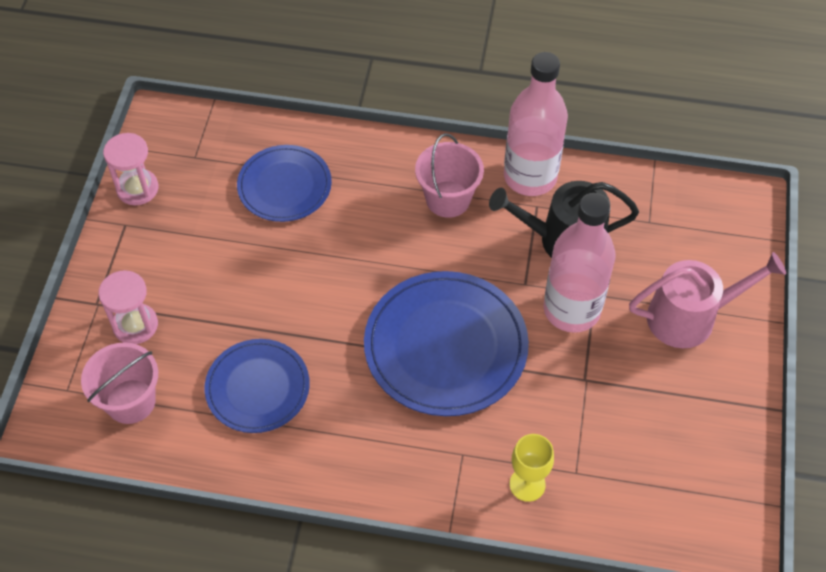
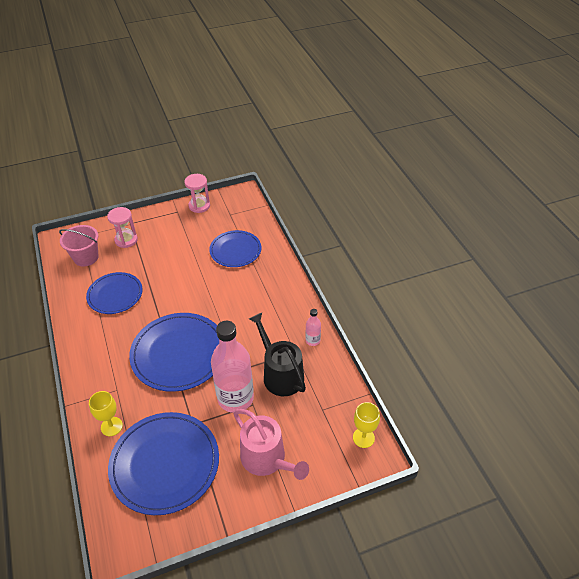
camera: 60 degrees right, 10 degrees down
(448, 199) = (272, 313): pink bucket -> none
(530, 177) = (312, 340): pink bottle -> pink bottle, size x0.44
(631, 439) = (165, 464): none -> blue plate
(715, 201) = (363, 438): none -> yellow goblet

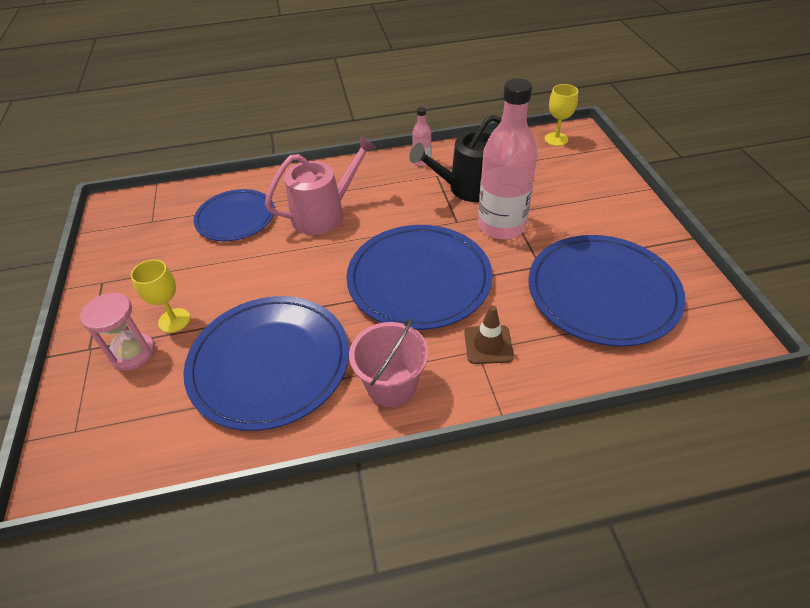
camera: 80 degrees left, 0 degrees up
(86, 257) = (146, 417): pink bucket -> pink bucket (391, 385)
(111, 426) = (545, 353): yellow goblet -> yellow goblet (174, 320)
(115, 295) = (269, 363): blue plate -> blue plate, size x1.60
(121, 395) = (488, 345): none -> brown traffic cone
(199, 206) = (106, 255): pink hourglass -> none
(267, 459) = (587, 204): pink watering can -> pink watering can (324, 214)

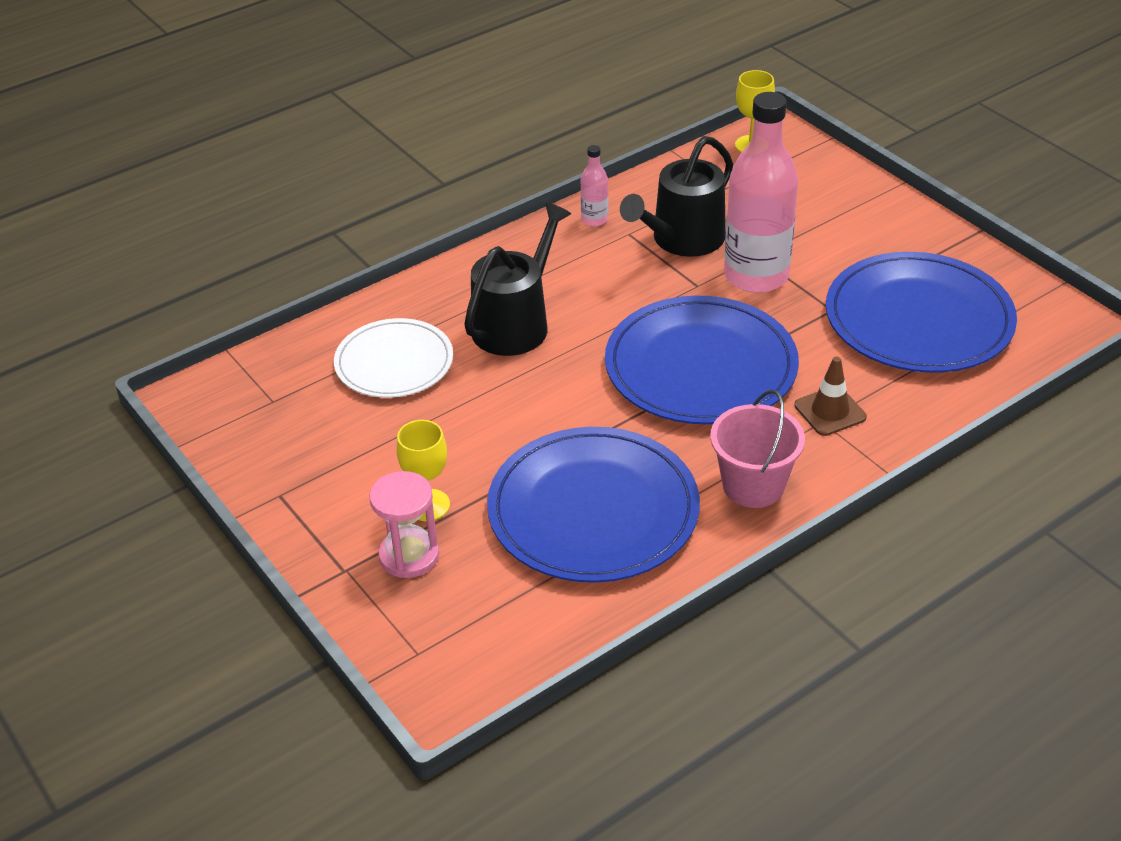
camera: 25 degrees left, 5 degrees down
(235, 218) = (394, 362): blue plate -> white plate
(324, 214) = (515, 324): pink watering can -> black watering can

